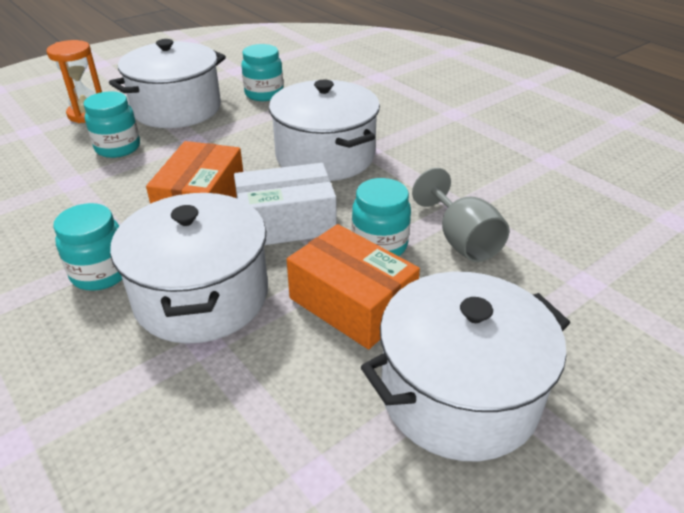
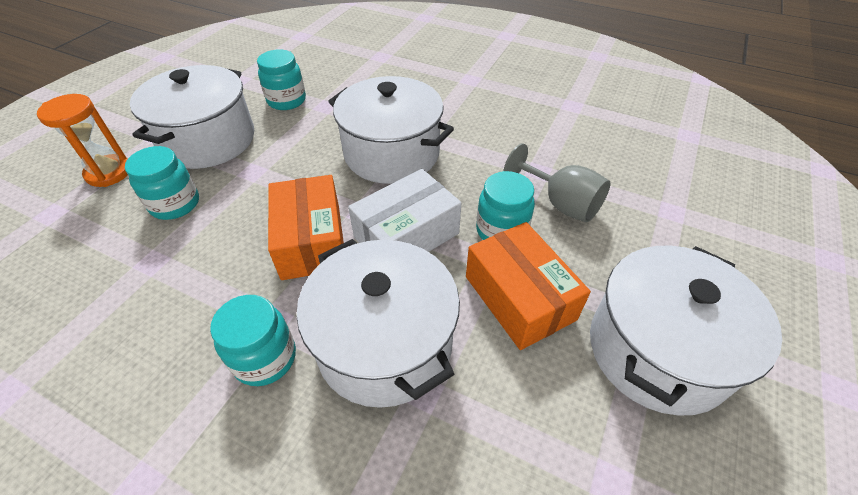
camera: 25 degrees left, 10 degrees up
(352, 303) = (519, 297): orange box -> orange box turned 45 degrees clockwise

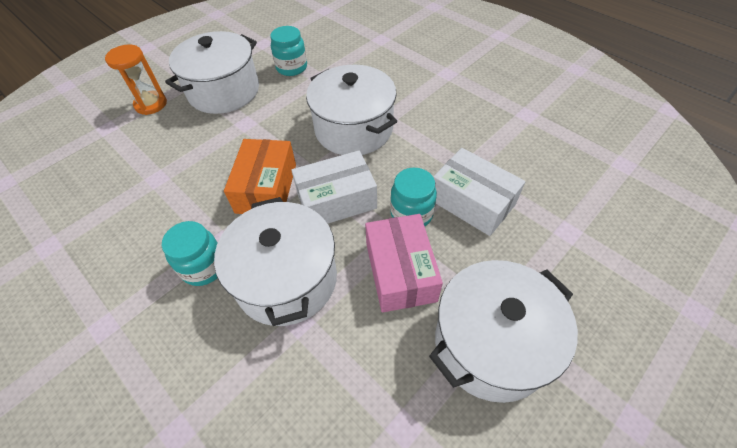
camera: 20 degrees right, 5 degrees up
(175, 204) = (185, 138): turquoise jar -> none
(519, 297) = (400, 272): orange box -> pink box
(560, 203) = (472, 202): grey goblet -> white box

